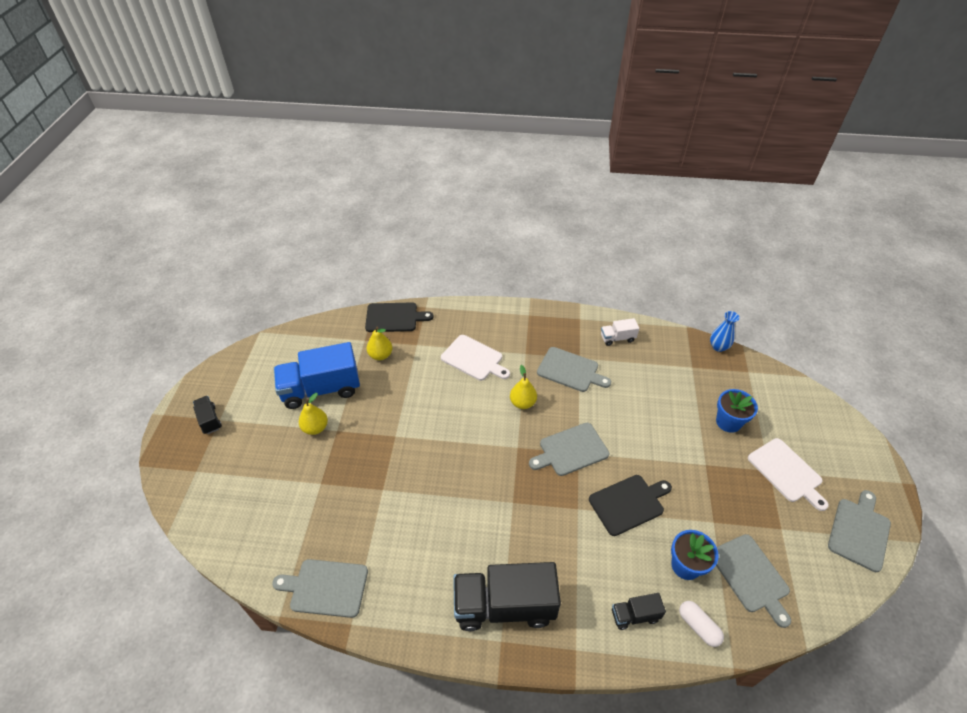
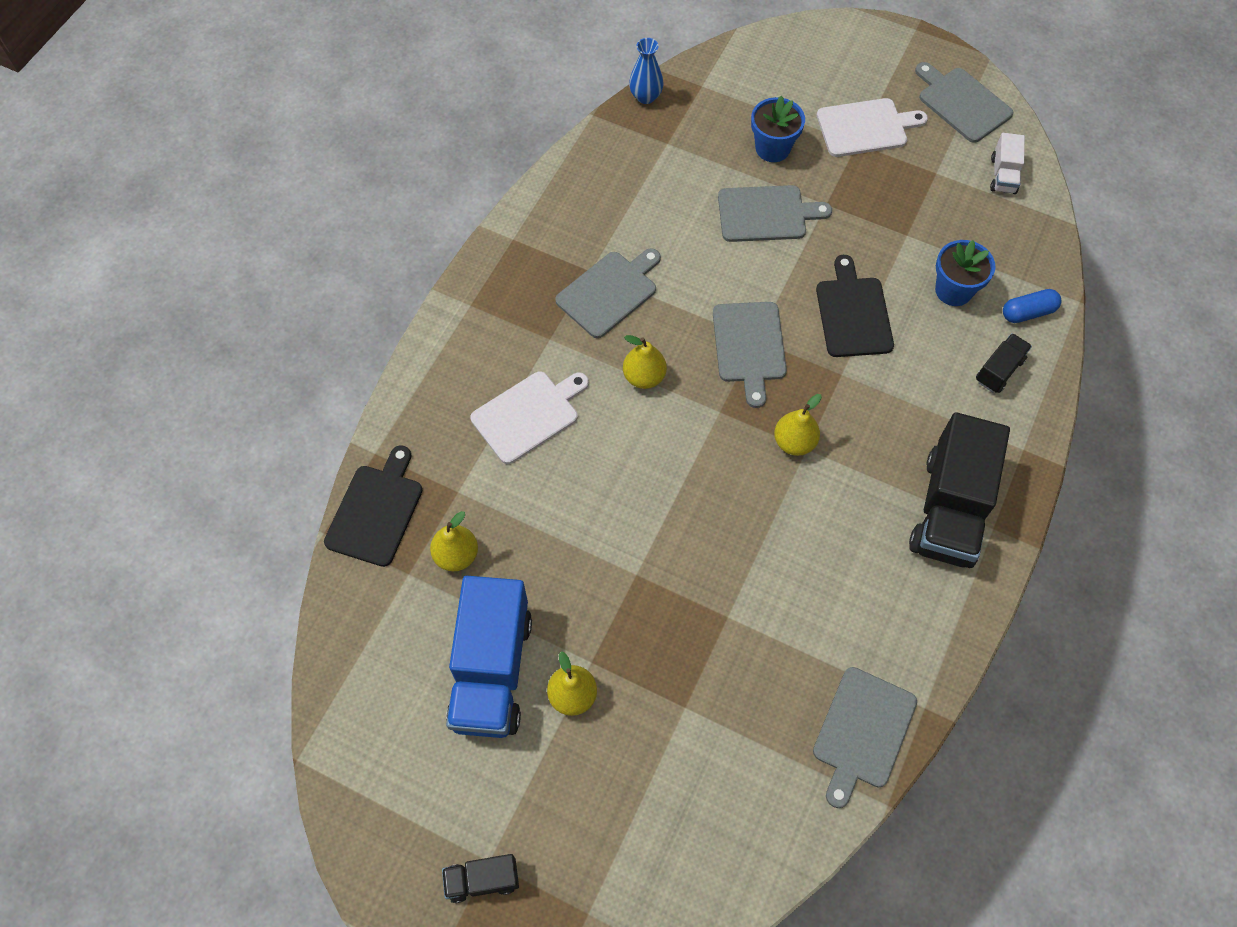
camera: 70 degrees left, 15 degrees up
(514, 494) = (794, 442): none -> yellow pear
(617, 338) = (575, 207): white truck -> white truck (1003, 175)
(635, 615) = (999, 370): black truck -> black truck turned 150 degrees counterclockwise
(698, 626) = (1028, 312): white capsule -> blue capsule
(750, 576) = (983, 233): grey cutting board -> grey cutting board (766, 214)

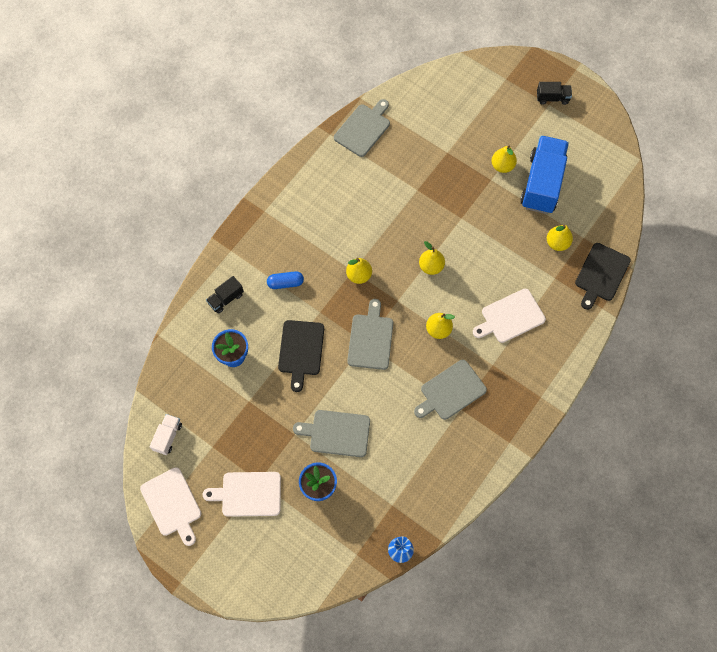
camera: 170 degrees left, 5 degrees up
(675, 477) = (431, 266): none -> yellow pear
(949, 509) = (284, 224): black truck -> none
(962, 103) = (172, 504): grey cutting board -> white cutting board
(1028, 312) = (193, 333): blue capsule -> blue capsule (285, 283)

